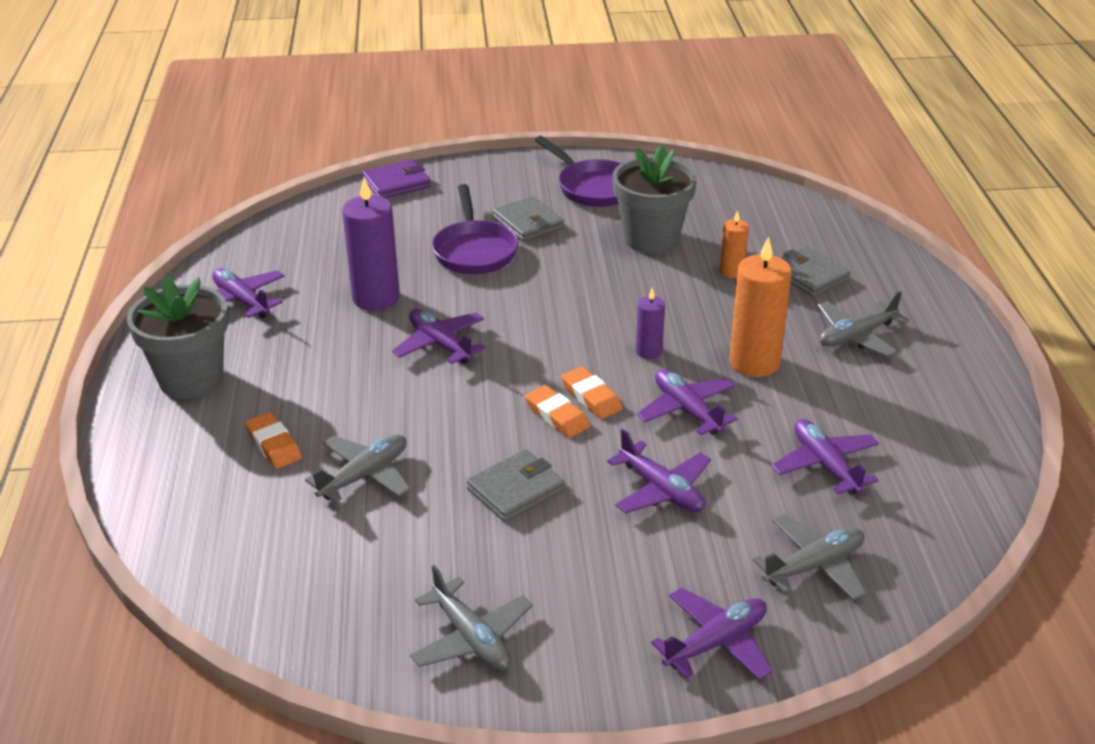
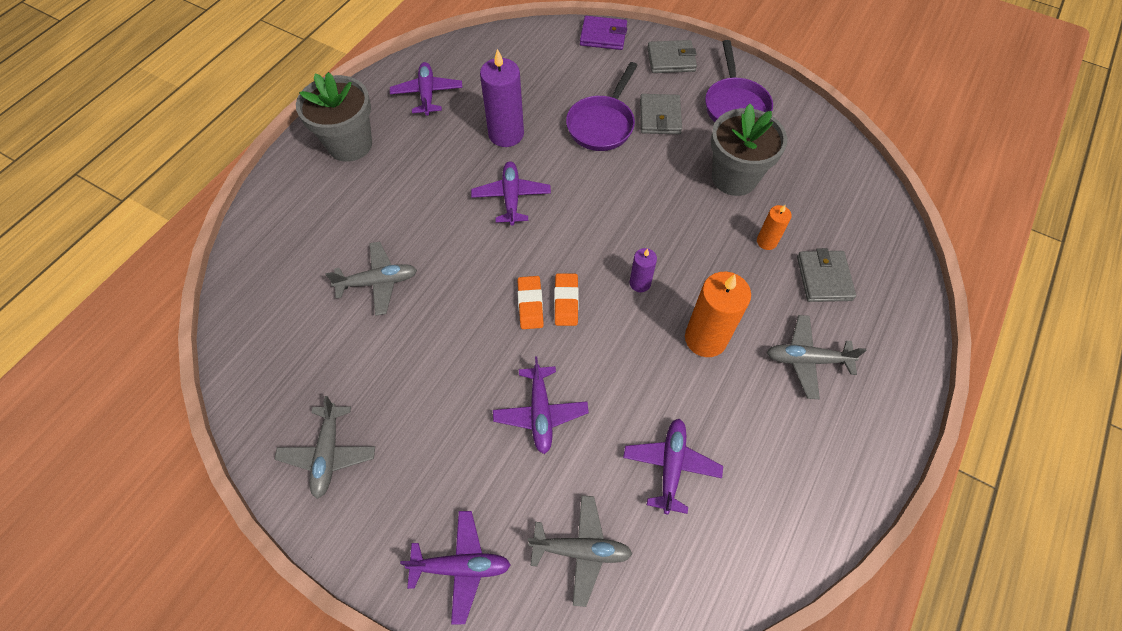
camera: 35 degrees right, 25 degrees up
(274, 445) = (350, 225): orange eraser -> none
(515, 489) = (452, 351): grey wallet -> grey wallet (671, 59)
(687, 410) = (619, 353): purple plane -> none

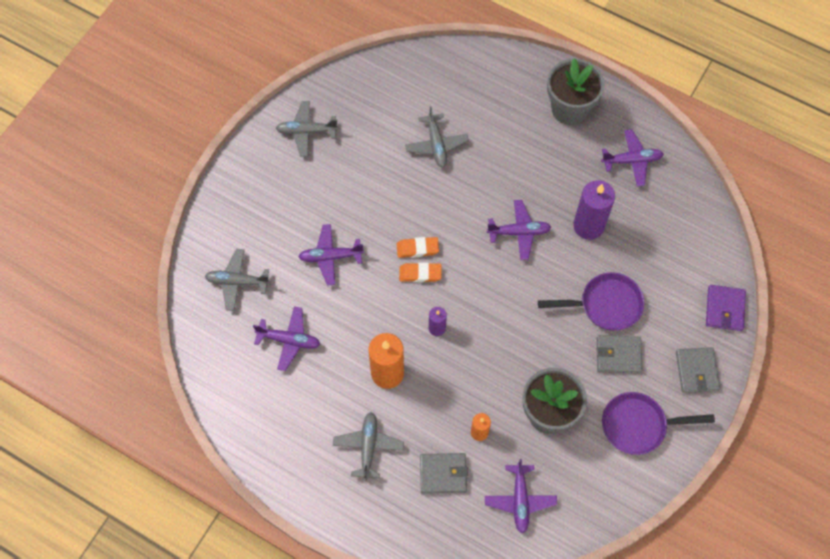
camera: 90 degrees right, 5 degrees up
(461, 567) = (232, 213): purple plane -> purple plane (520, 500)
(581, 550) = (237, 282): grey plane -> grey plane turned 90 degrees clockwise
(602, 124) = (605, 305): purple pan -> purple pan turned 150 degrees clockwise

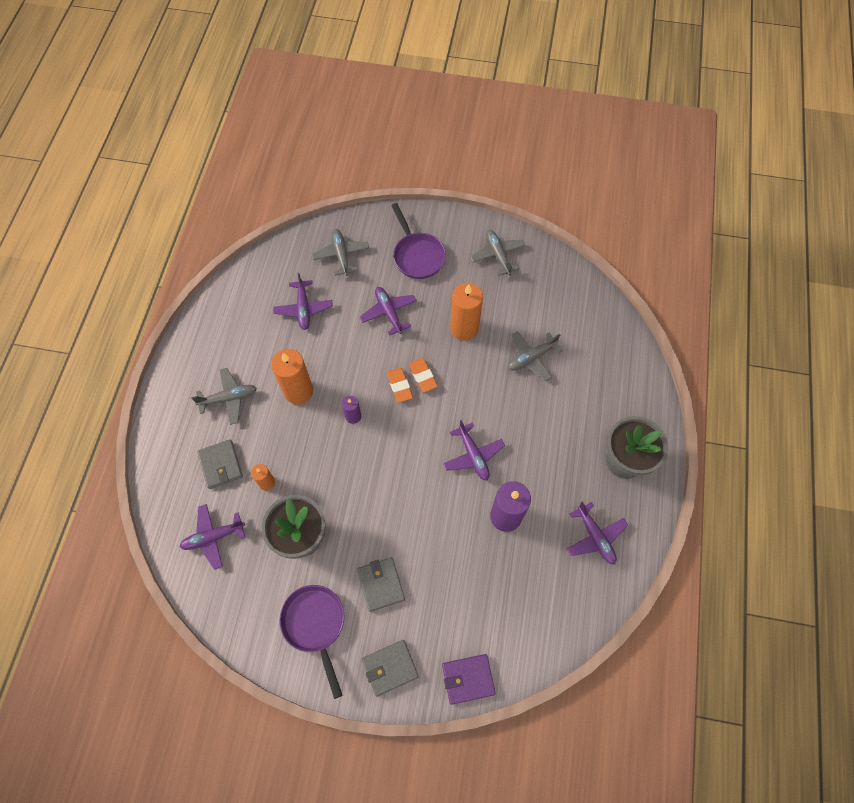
camera: 70 degrees right, 0 degrees up
(379, 192) = (464, 328): none -> orange candle
(605, 305) = (428, 557): purple pan -> purple pan (417, 255)

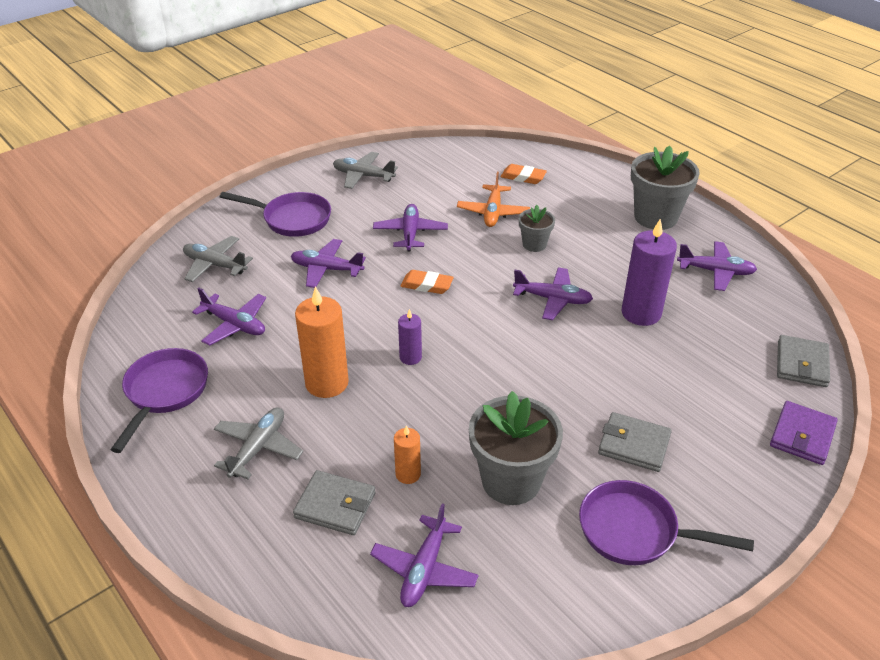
camera: 50 degrees left, 25 degrees down
(230, 323) = (164, 392): none -> purple pan
(390, 668) = (742, 492): grey wallet -> grey wallet (801, 364)
(399, 386) = (418, 306): orange eraser -> orange eraser (523, 177)
(464, 328) = (410, 233): orange candle -> purple plane
(520, 406) = (534, 244): none -> grey flower pot
(531, 358) = (493, 212): grey plane -> orange plane

